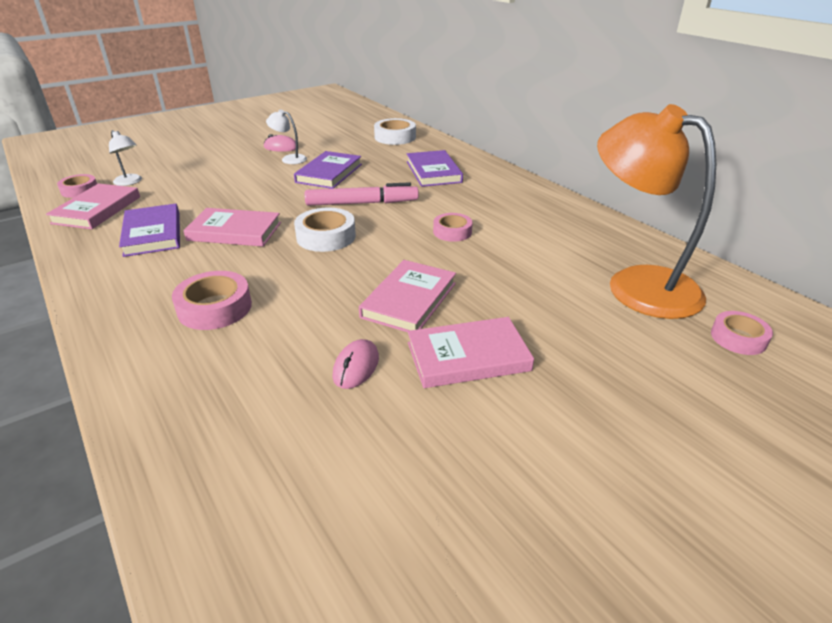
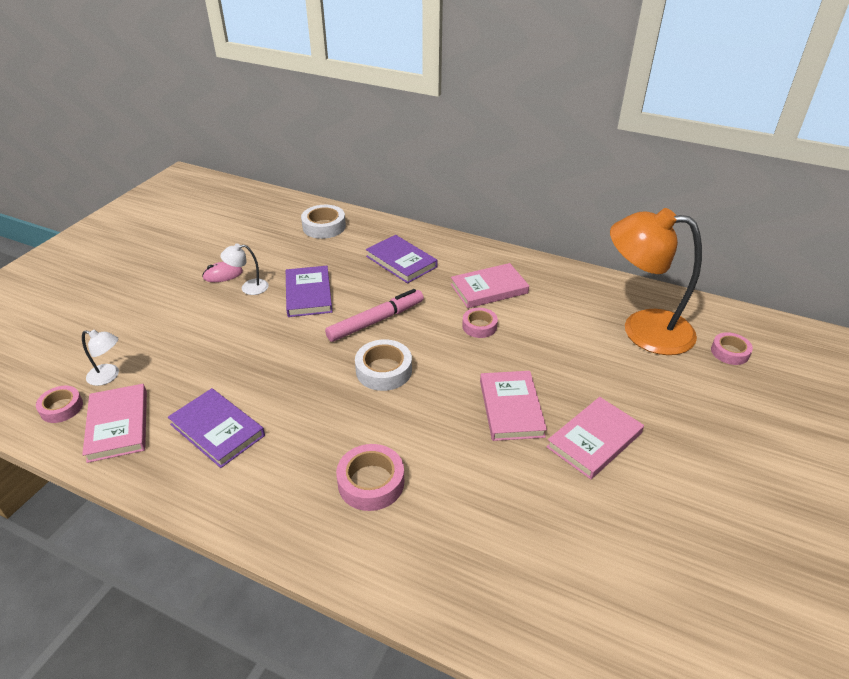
camera: 30 degrees left, 5 degrees up
(234, 231) = (295, 396): pink book -> pink book (489, 289)
(356, 367) = (532, 484): pink mouse -> none

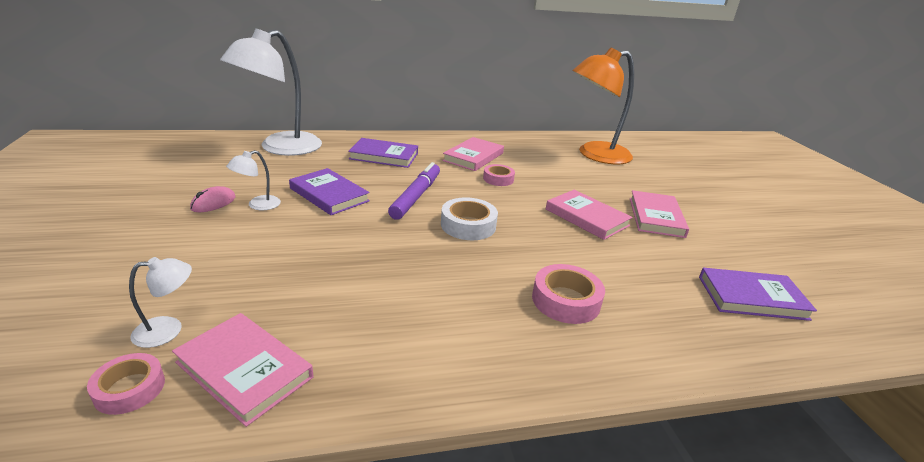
camera: 40 degrees left, 10 degrees down
(217, 430) = (376, 323): purple book -> purple book (752, 298)
(324, 227) = (280, 148): white tape -> white lamp
(376, 321) = (416, 196): pink marker -> purple marker
(729, 352) = (650, 154): pink tape -> none

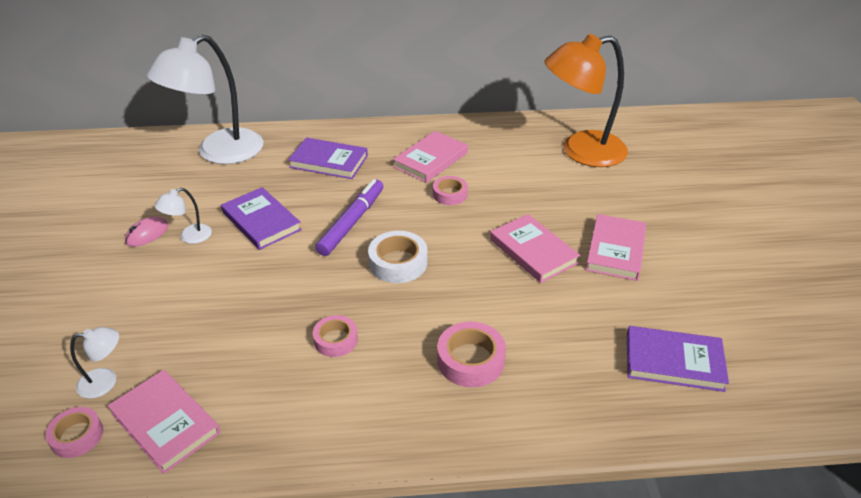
camera: 10 degrees right, 10 degrees up
(425, 286) = (335, 340): none -> pink tape

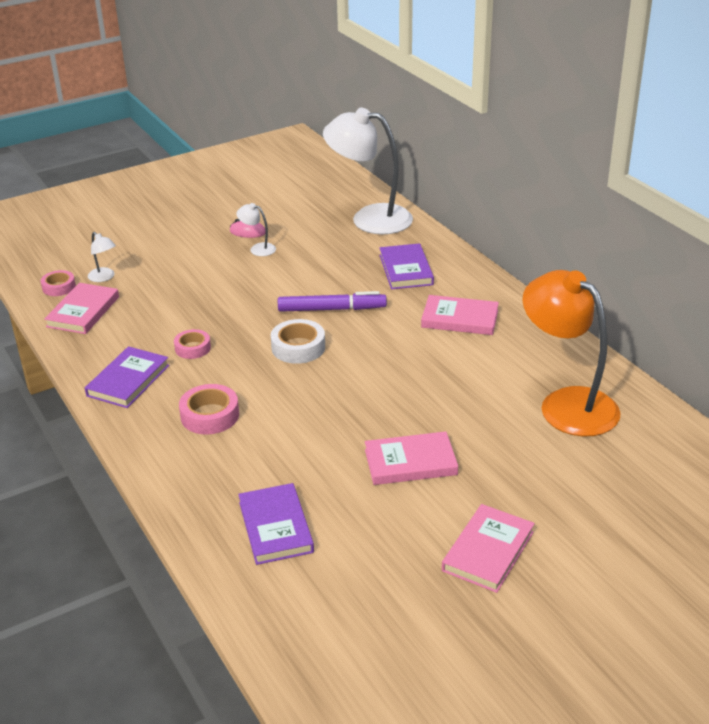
camera: 65 degrees right, 5 degrees down
(261, 221) = (299, 269): purple book -> purple book (128, 380)
(450, 194) = (414, 345): pink tape -> none
(533, 251) = (369, 413): pink book -> pink book (488, 551)

